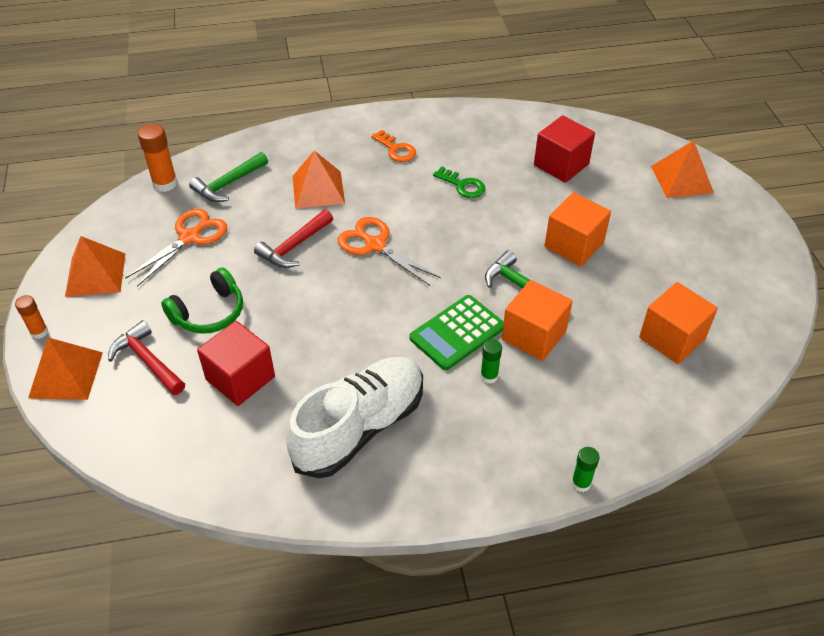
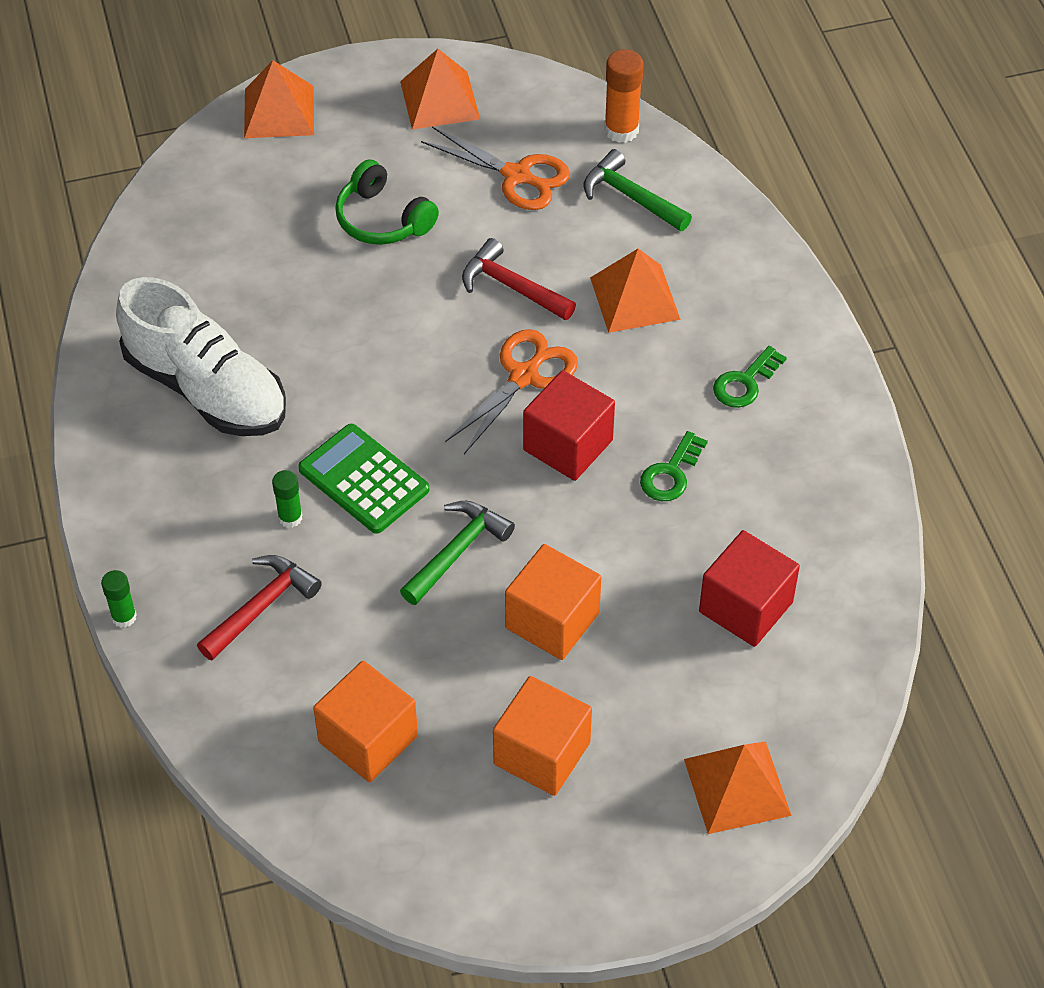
camera: 85 degrees right, 5 degrees up
(39, 332) = (342, 73): orange glue stick -> none
(147, 360) = (302, 177): red hammer -> red hammer (261, 606)
(240, 378) = (279, 266): red cube -> red cube (568, 445)
(396, 149) = (745, 383): orange key -> green key
(534, 335) = (364, 568): orange cube -> orange cube (542, 753)

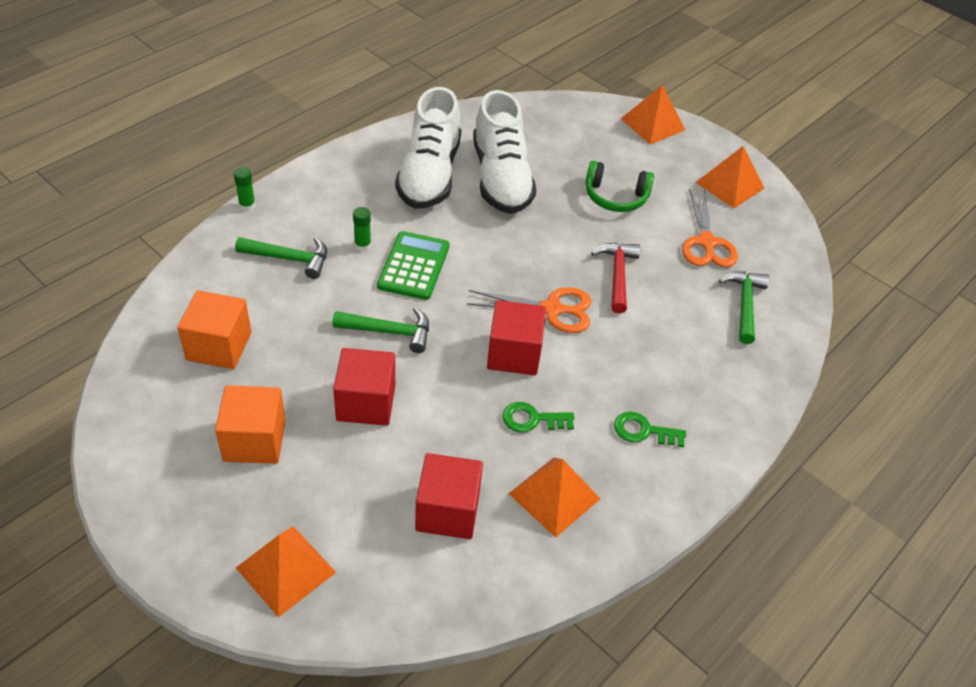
camera: 55 degrees right, 5 degrees down
(261, 606) = (290, 259): red hammer -> green hammer
(268, 317) = (501, 178): none -> white shoe
(382, 219) = (615, 197): green headphones -> green headphones turned 90 degrees counterclockwise
(552, 620) = (366, 403): orange cube -> red cube
(621, 130) = (794, 278): orange glue stick -> none
(635, 298) = (663, 340): orange pyramid -> orange pyramid (554, 496)

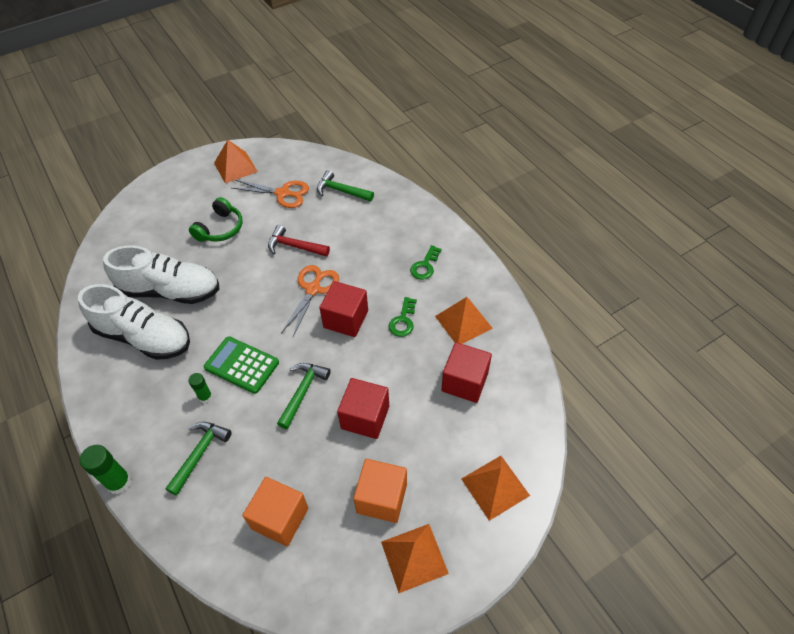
camera: 70 degrees left, 5 degrees up
(247, 205) = (119, 482): green glue stick -> green glue stick, size x1.64
(653, 124) = (155, 189): orange pyramid -> orange pyramid (414, 557)

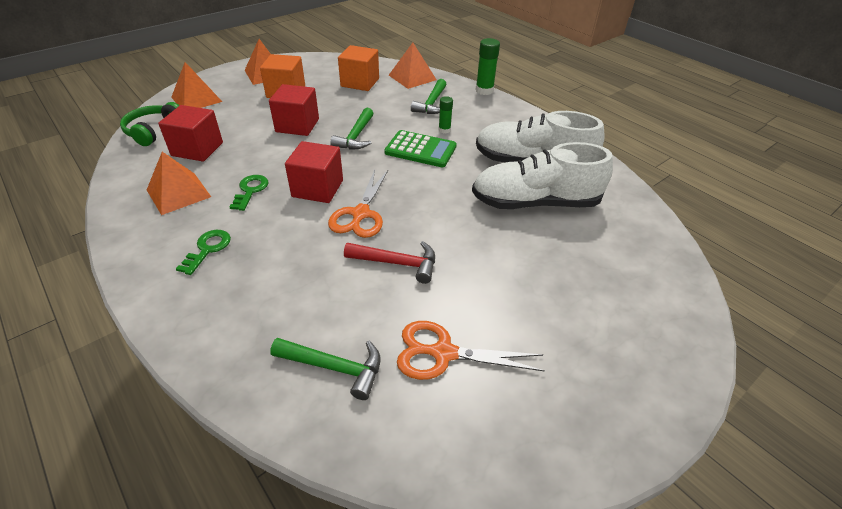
camera: 170 degrees right, 10 degrees down
(220, 228) = (519, 281): green headphones -> green headphones (154, 131)
(235, 167) = (562, 410): orange pyramid -> orange pyramid (412, 77)

